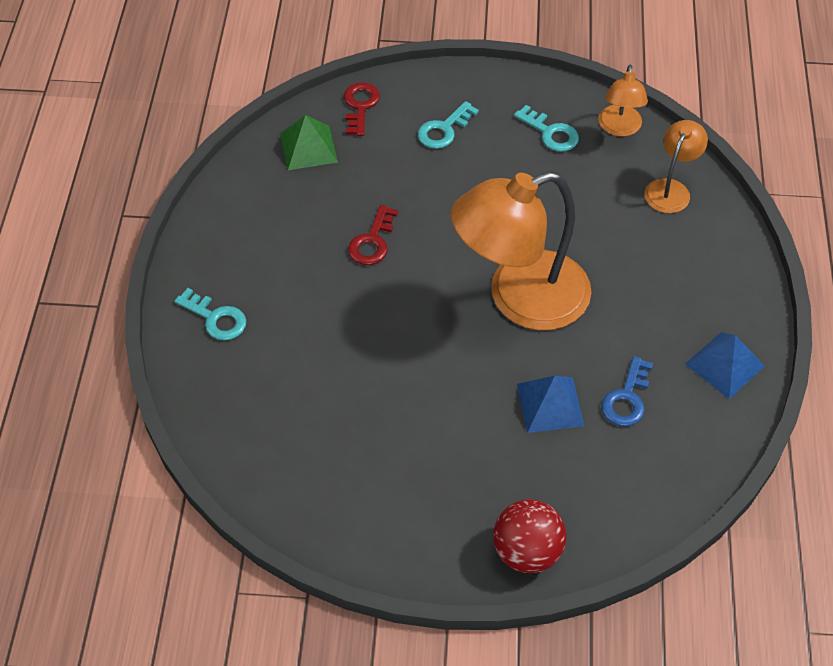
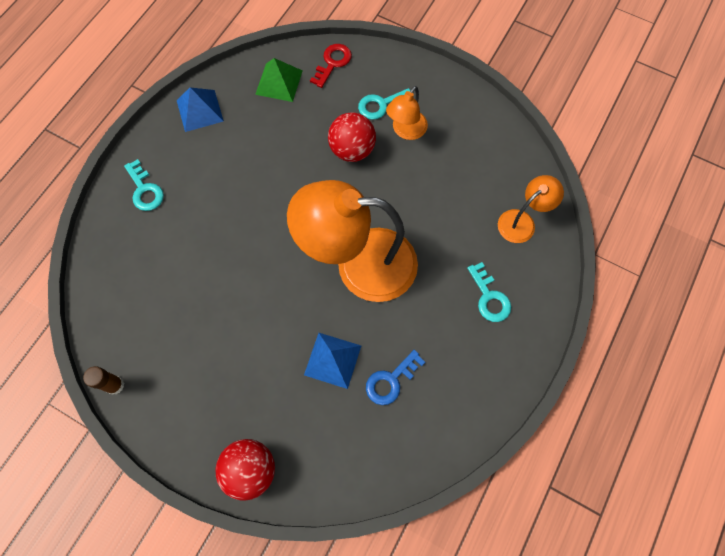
camera: 25 degrees right, 15 degrees up
(311, 535) = (115, 385): none -> brown glue stick
(372, 241) = (281, 174): red key -> none
(439, 187) = (352, 150): none -> red ball
(551, 133) = (457, 138): turquoise key -> turquoise key (489, 297)
(619, 128) = (511, 155): orange lamp -> orange lamp (406, 131)
(724, 365) = (480, 387): blue pyramid -> blue pyramid (199, 110)

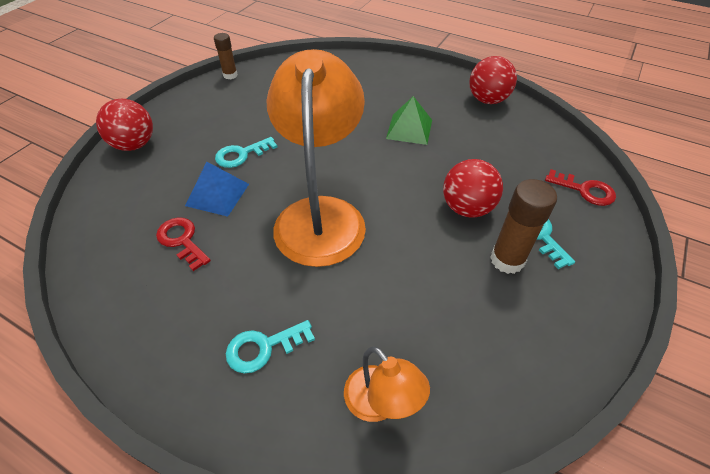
camera: 90 degrees right, 20 degrees down
(145, 190) = (398, 77): turquoise key -> turquoise key (241, 154)
(199, 110) = (487, 100): blue pyramid -> red ball
(279, 82) = (540, 149): green pyramid -> green pyramid (409, 129)
(390, 381) = (182, 240): blue key -> red key
(406, 131) = (507, 260): orange lamp -> brown glue stick

